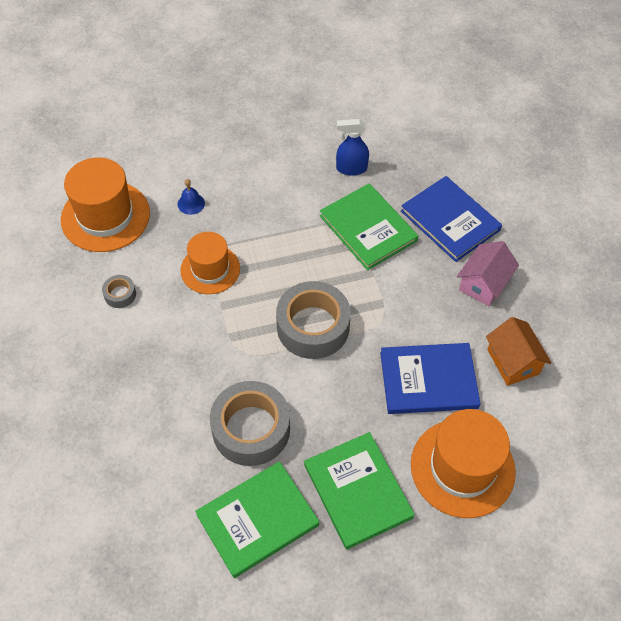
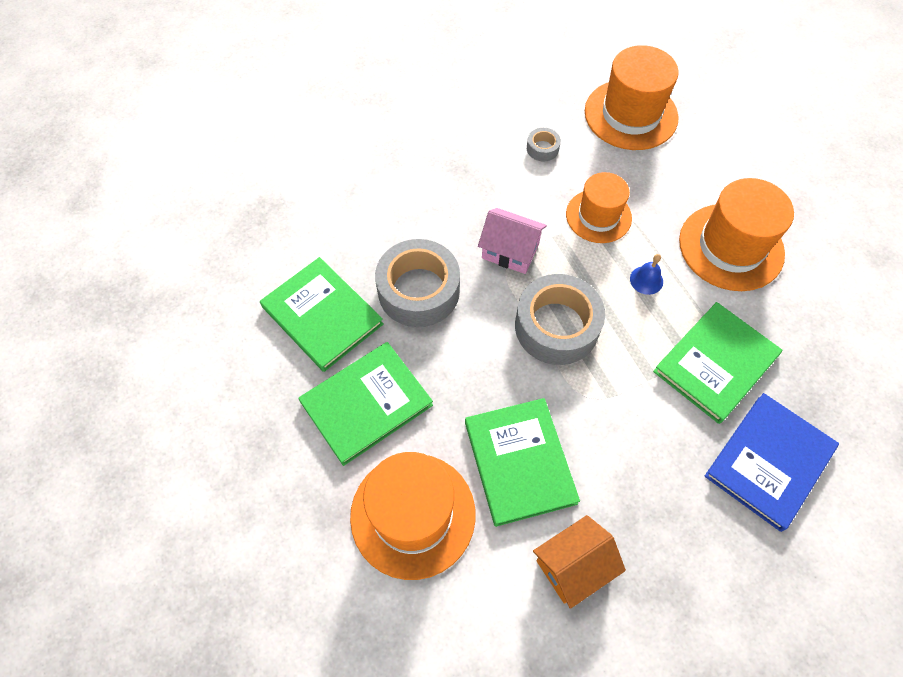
camera: 80 degrees right, 5 degrees up
(191, 203) = (677, 181): blue bell -> blue bell (646, 280)
(267, 187) = (731, 247): none -> orange hat
(351, 168) = (801, 330): blue spray bottle -> none
(428, 380) = (519, 462): blue book -> green book
(483, 284) = (682, 516): pink house -> pink house (510, 251)

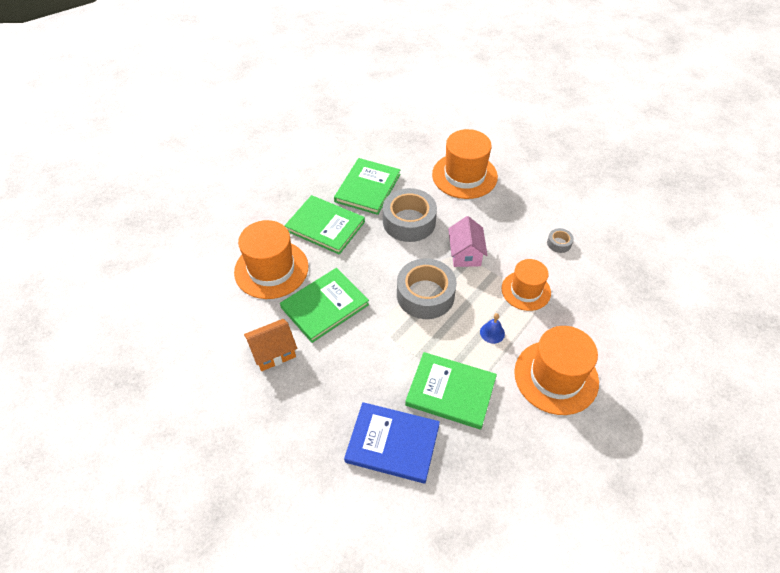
camera: 65 degrees right, 10 degrees down
(573, 566) = (273, 352): orange house -> orange house turned 60 degrees counterclockwise
(631, 114) = (630, 282): orange hat -> orange hat (464, 175)

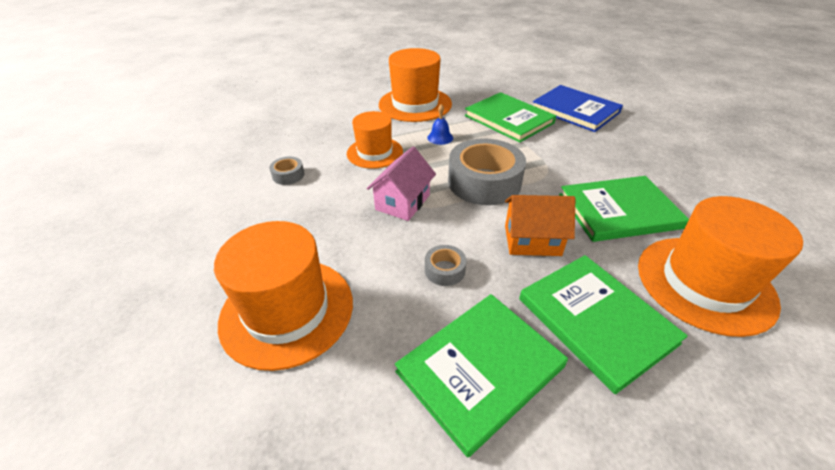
camera: 150 degrees left, 10 degrees down
(273, 352) = (692, 190): orange house -> orange house (532, 240)
(409, 221) = (444, 270): grey tape -> grey tape, size x0.44

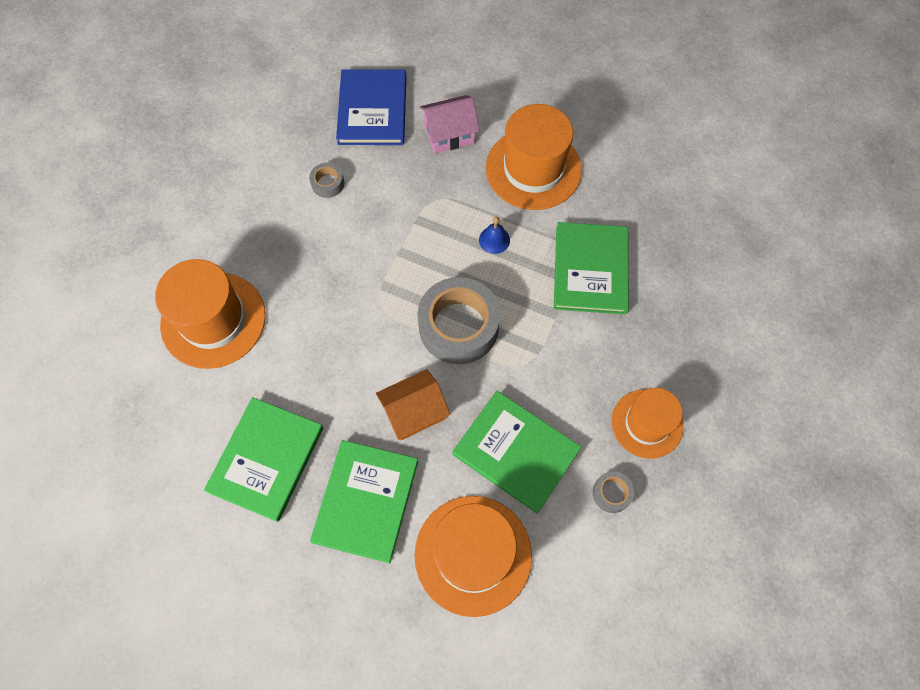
camera: 45 degrees right, 25 degrees up
(374, 152) = (418, 212): orange hat -> orange hat (647, 423)
(402, 202) = (374, 291): pink house -> pink house (449, 134)
(444, 270) = (328, 378): grey tape -> grey tape (611, 493)
(480, 369) = (266, 459): green book -> green book turned 75 degrees counterclockwise
(532, 240) = (414, 412): orange house -> orange house turned 75 degrees counterclockwise
(575, 110) = (677, 316): blue book -> blue book (372, 110)

